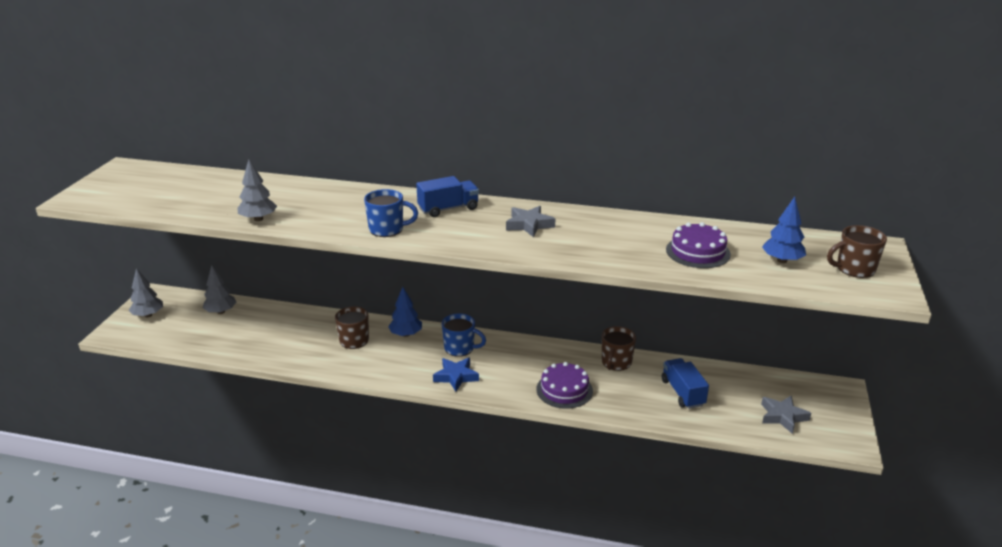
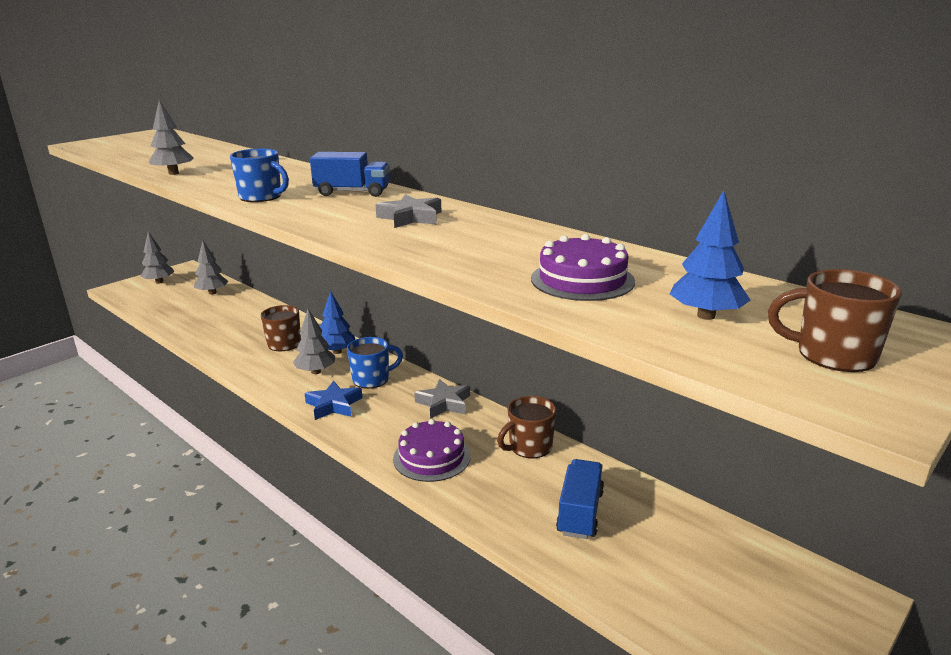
camera: 30 degrees right, 5 degrees down
(410, 355) = (316, 371): none -> grey tree
(460, 348) = (372, 379): blue mug -> blue mug turned 75 degrees counterclockwise
(782, 416) = (706, 602): grey star -> grey star (444, 403)

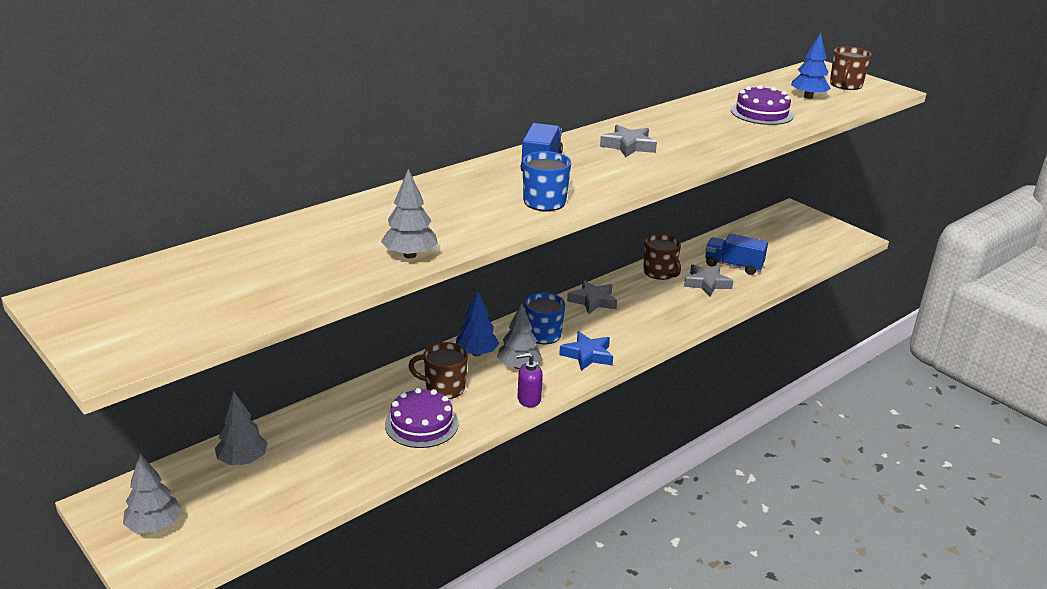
camera: 85 degrees left, 5 degrees up
(261, 380) = (528, 399): none -> purple soap dispenser
(432, 457) = (672, 312): purple cake -> purple cake (421, 424)
(514, 486) = (707, 283): none -> grey star

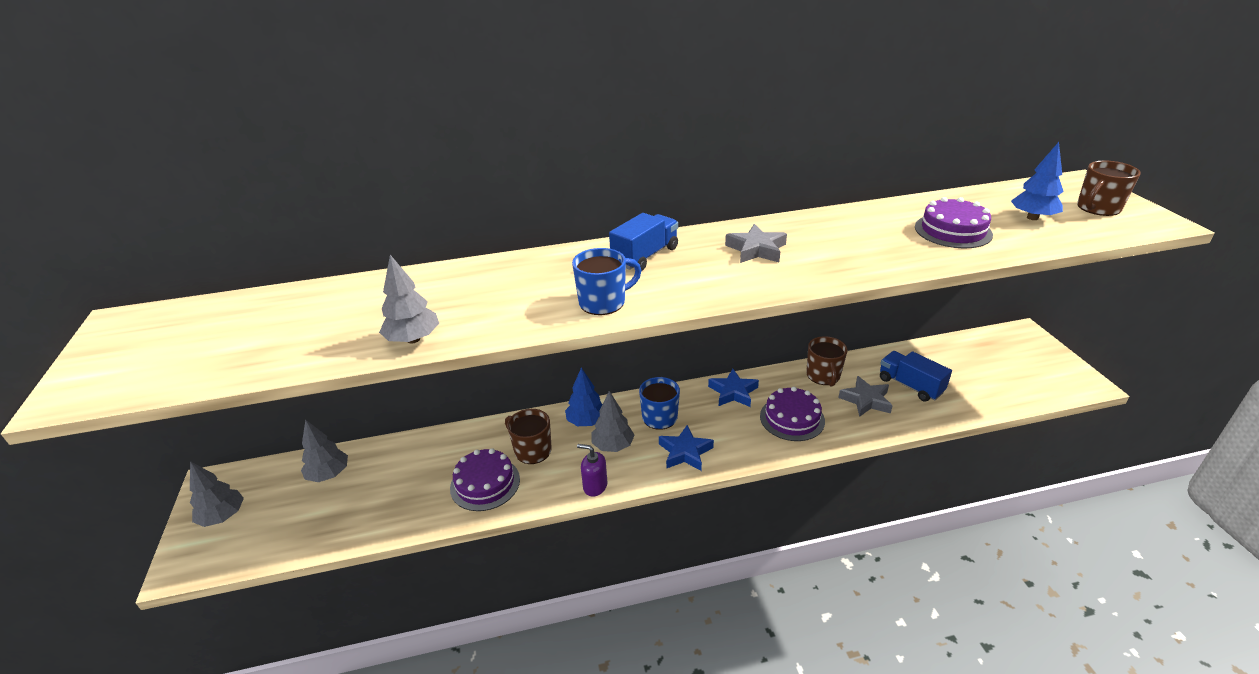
camera: 30 degrees right, 5 degrees up
(593, 301) = (733, 392): grey star -> blue star
(657, 310) = (792, 418): none -> purple cake

